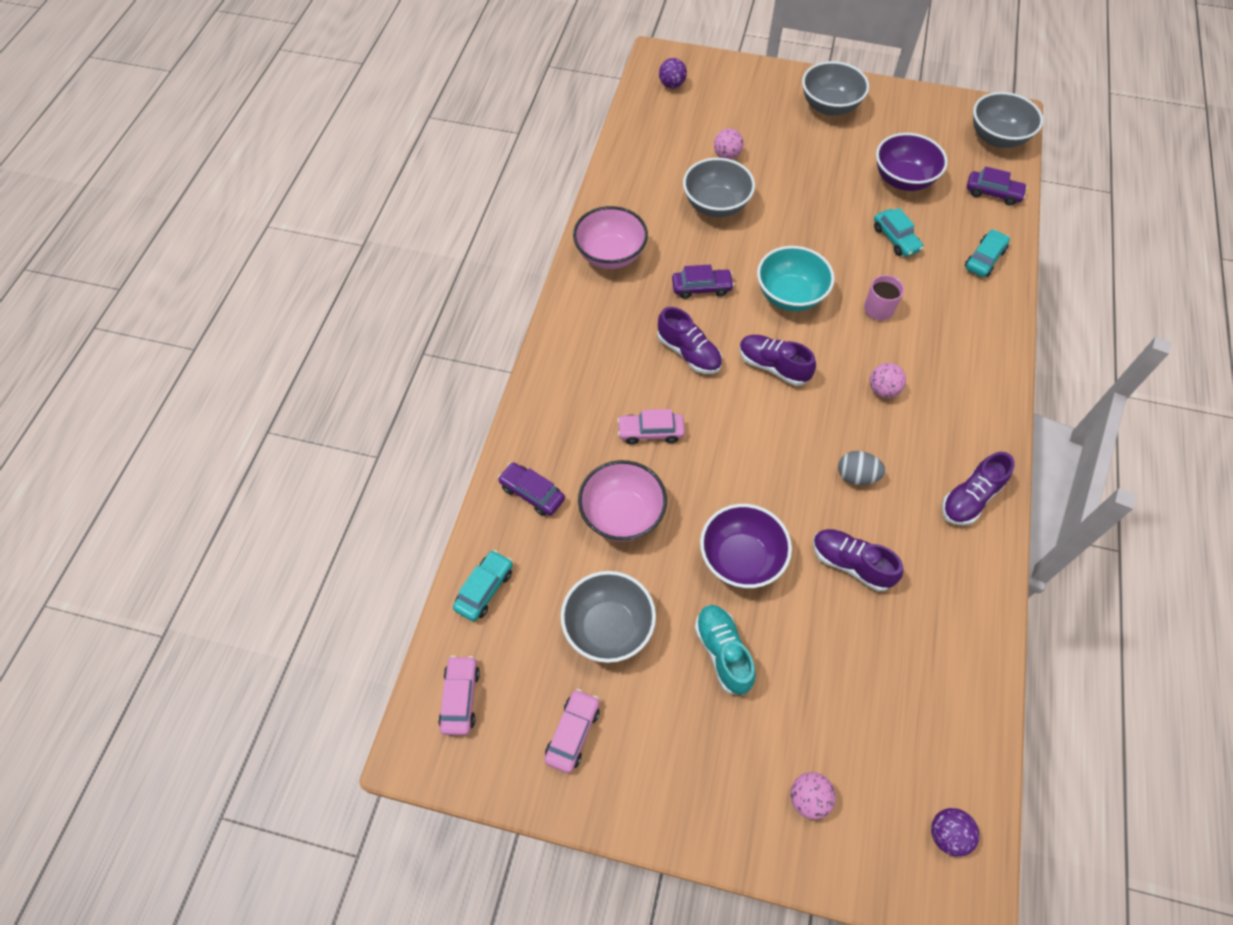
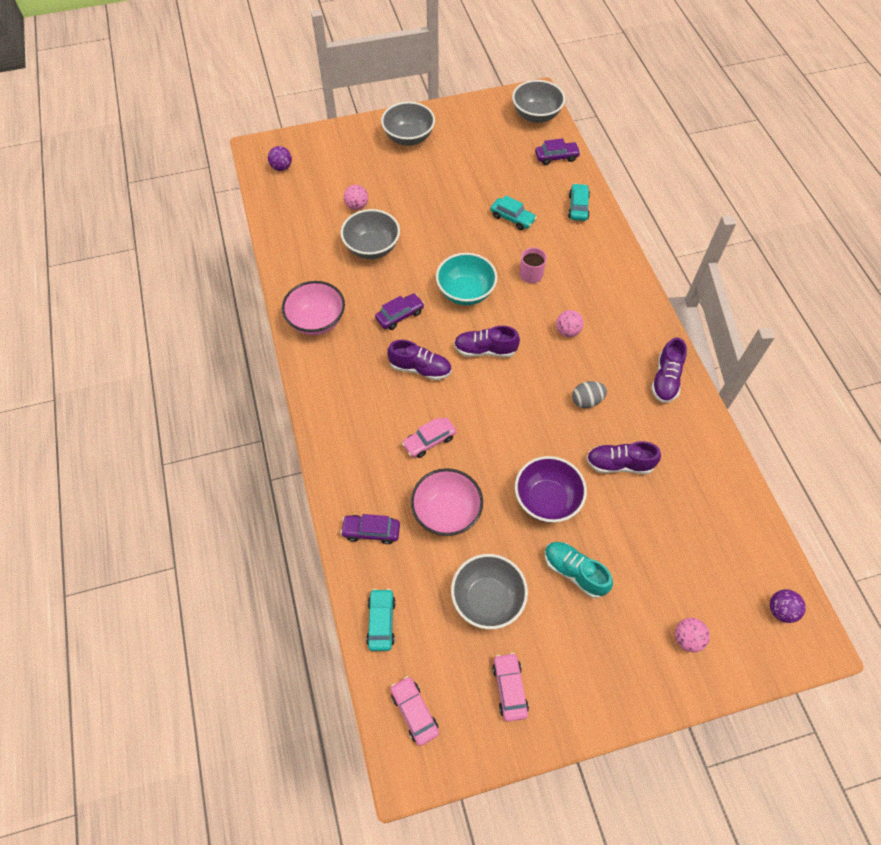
camera: 30 degrees left, 0 degrees up
(903, 180) = (492, 172): purple bowl -> none

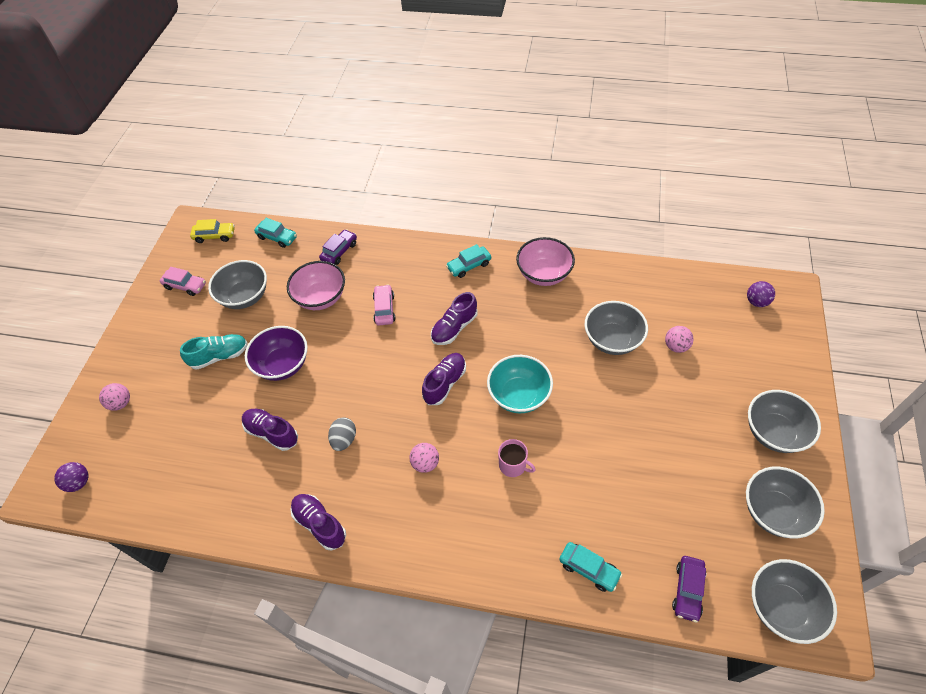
camera: 120 degrees right, 5 degrees down
(400, 315) = (519, 333): purple car -> none
(414, 712) = (215, 236): pink car -> yellow car
(473, 128) = (773, 512): none -> grey bowl
(512, 218) = (600, 485): turquoise car -> turquoise car (469, 266)
(619, 464) = (272, 433): purple shoe -> purple shoe turned 90 degrees counterclockwise

